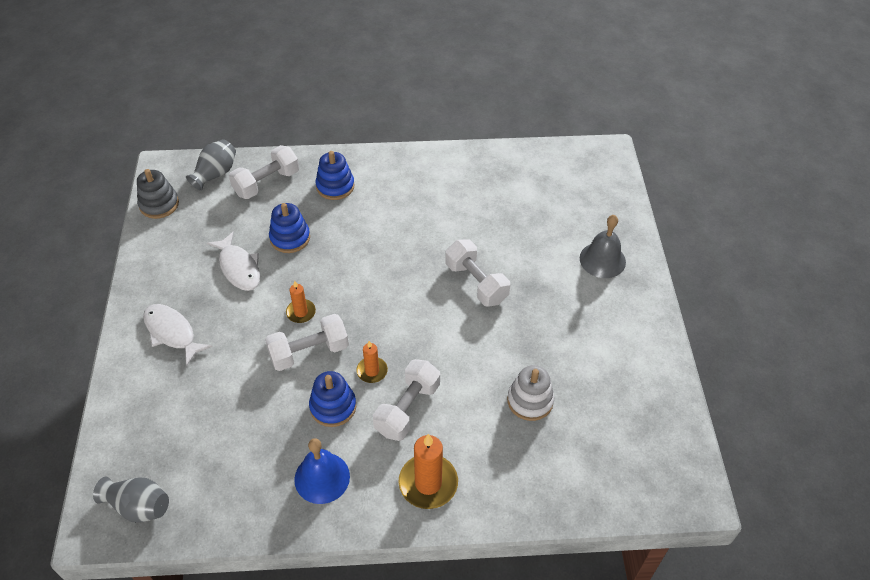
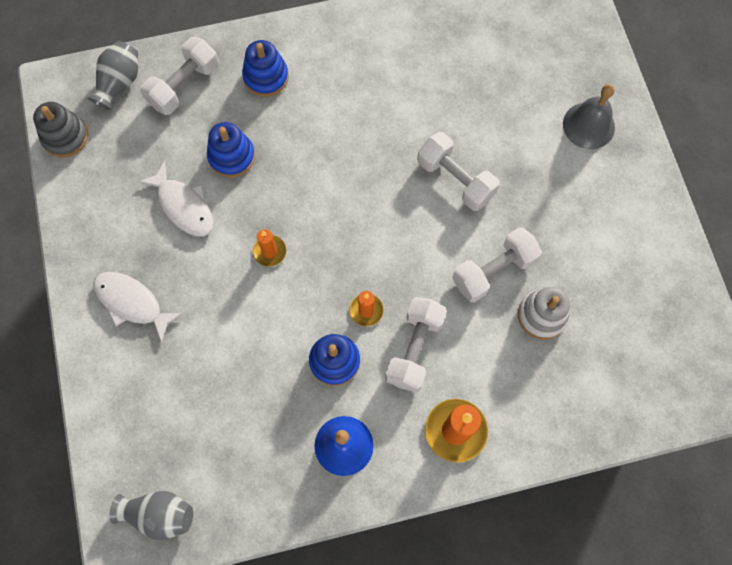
camera: 10 degrees left, 20 degrees up
(309, 352) = (291, 299): white dumbbell -> white dumbbell (493, 271)

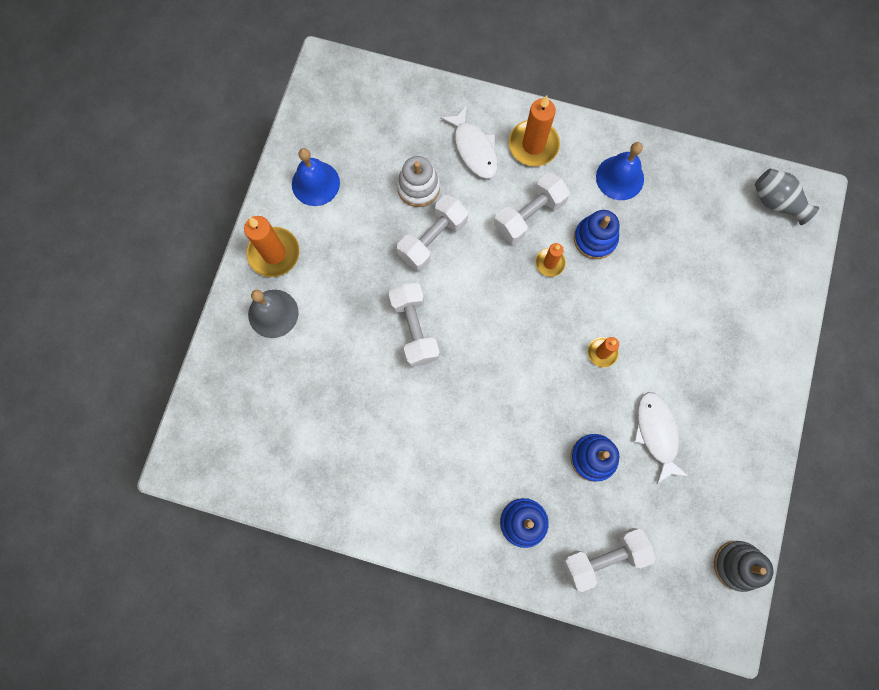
camera: 150 degrees left, 5 degrees up
(120, 83) = (663, 596): grey vase -> none
(132, 303) = (735, 370): white fish -> white fish (474, 149)
(493, 271) = (433, 239): white dumbbell -> white dumbbell turned 45 degrees counterclockwise
(629, 176) = (274, 253): none -> orange candle
(642, 263) = (315, 183): none -> blue bell

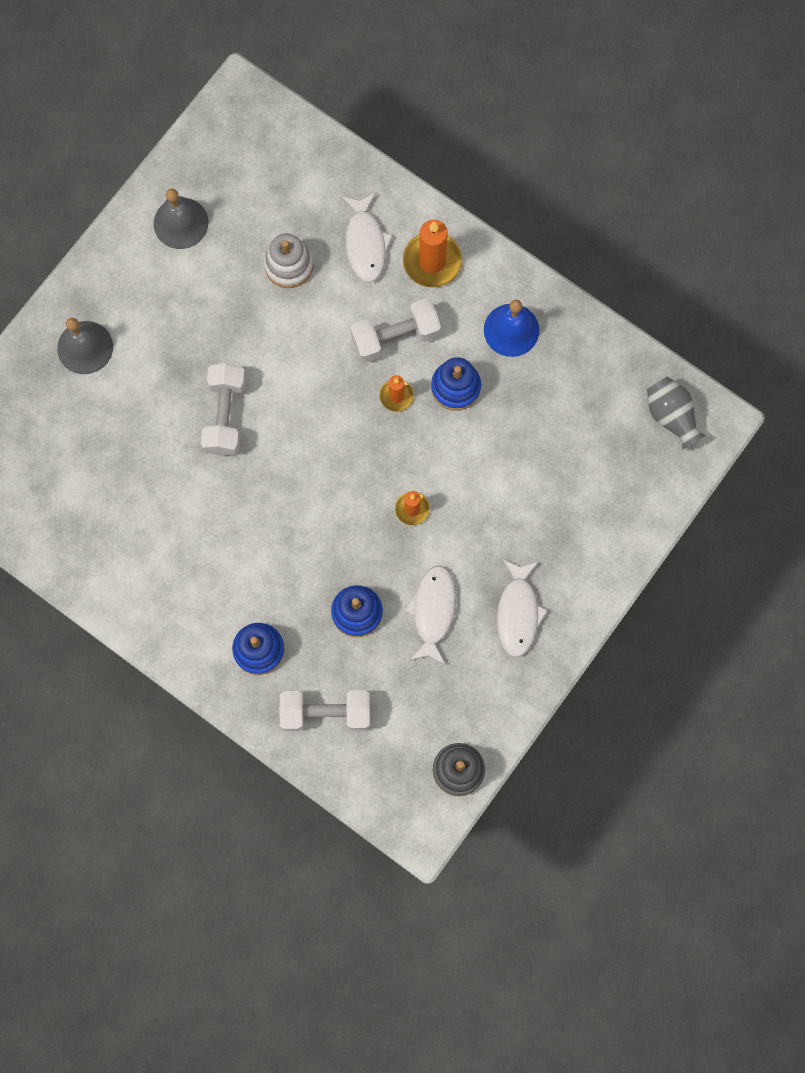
camera: 20 degrees right, 0 degrees up
(274, 253) = (109, 284): orange candle -> none
(315, 183) = (181, 223): blue bell -> grey bell
(433, 239) = (282, 327): white dumbbell -> none
(726, 408) = (518, 612): none -> white fish

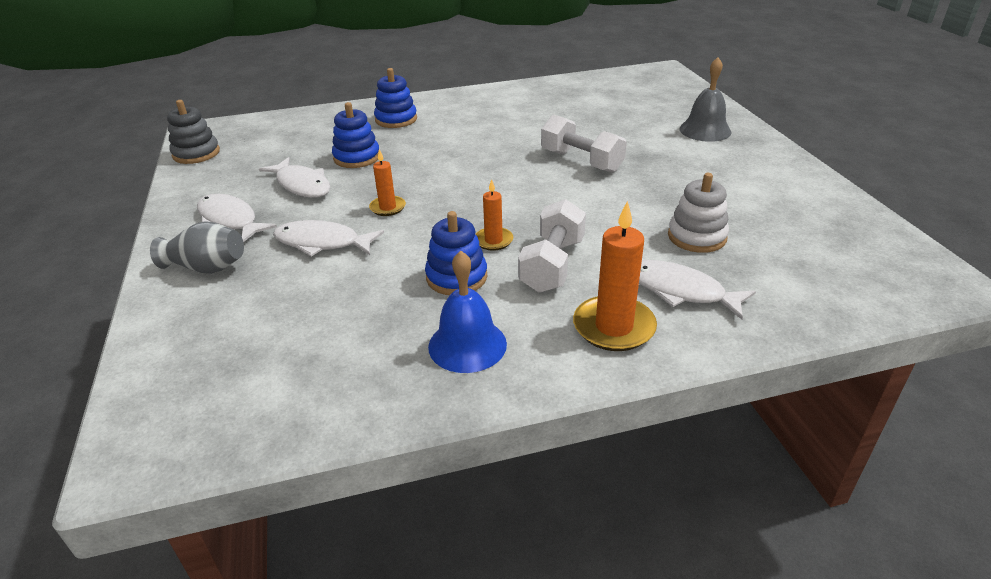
camera: 130 degrees right, 40 degrees down
(181, 223) = (795, 200): grey bell -> none
(326, 713) = (319, 126): white dumbbell -> none
(489, 512) = (322, 243): none -> white fish
(671, 416) = (200, 421): grey vase -> grey vase (207, 268)

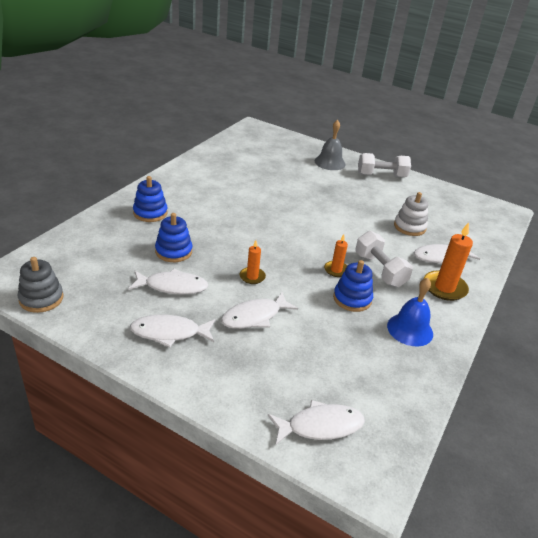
camera: 50 degrees left, 0 degrees up
(191, 371) = (320, 426): none -> white fish
(207, 268) = (215, 369): grey vase -> none
(581, 161) = (303, 203): white dumbbell -> white dumbbell (381, 175)

